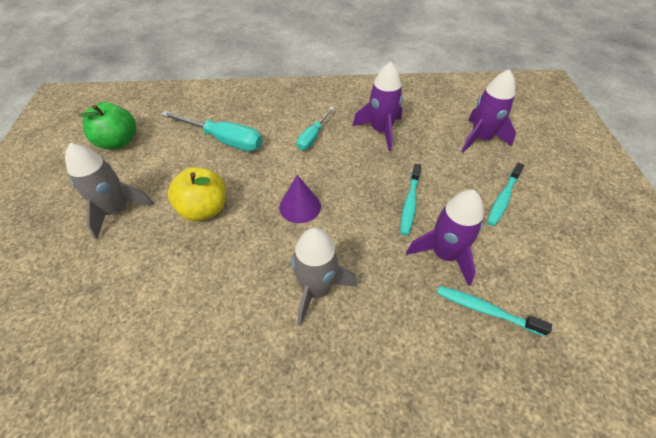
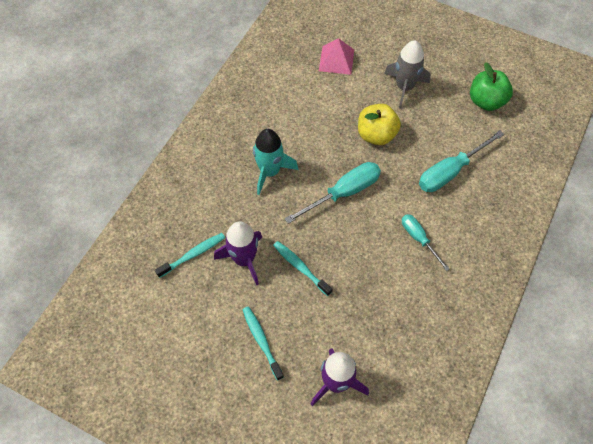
camera: 120 degrees right, 10 degrees up
(81, 304) = (336, 60): none -> pink pyramid
(300, 206) = (343, 193): purple cone -> turquoise screwdriver
(317, 289) = (270, 172): grey rocket -> turquoise rocket
(380, 131) = (396, 299): purple rocket -> none

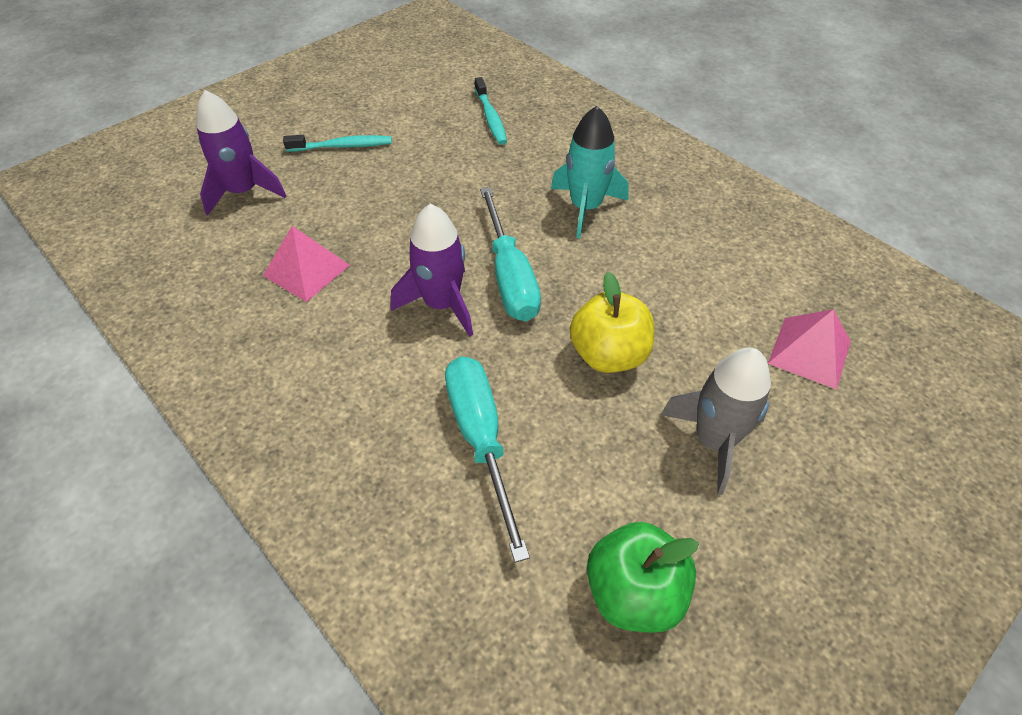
camera: 110 degrees right, 10 degrees down
(244, 259) = (458, 155): purple rocket -> purple rocket (441, 304)
(300, 267) = (415, 200): turquoise toothbrush -> none
(387, 301) = (306, 270): none -> pink pyramid
(419, 239) = (377, 341): turquoise screwdriver -> none

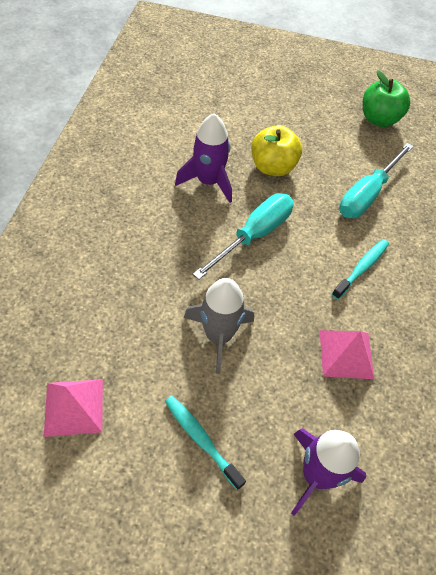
camera: 130 degrees left, 5 degrees up
(441, 304) = (305, 257): purple rocket -> purple rocket (208, 182)
(490, 118) = (80, 341): turquoise toothbrush -> turquoise toothbrush (362, 268)
(585, 208) = (158, 224): turquoise rocket -> none
(714, 441) = (288, 115): grey rocket -> grey rocket (218, 336)
(809, 352) = (204, 96): pink pyramid -> pink pyramid (74, 407)

